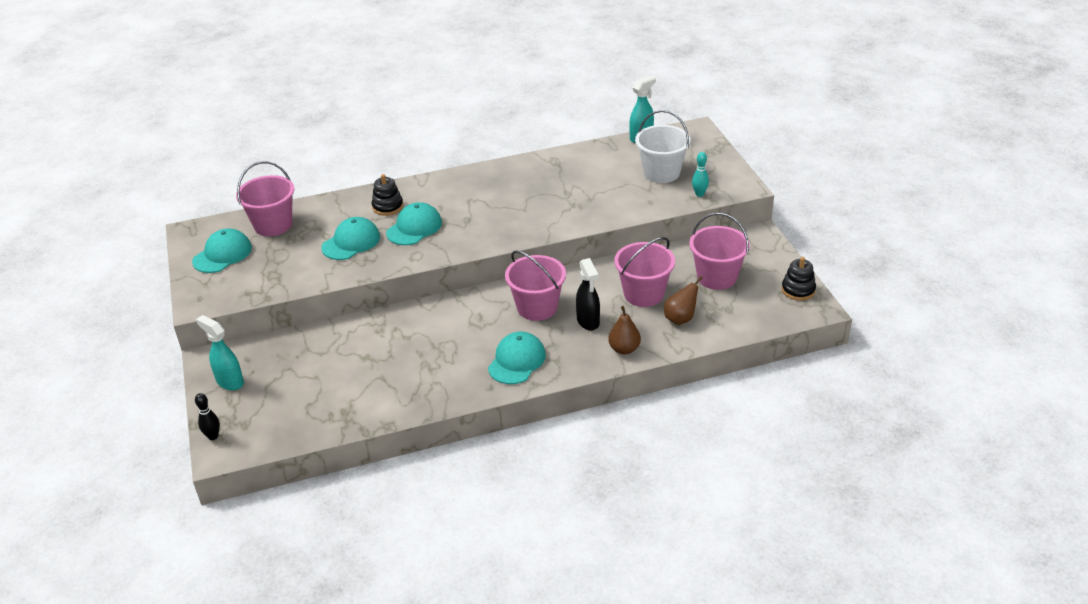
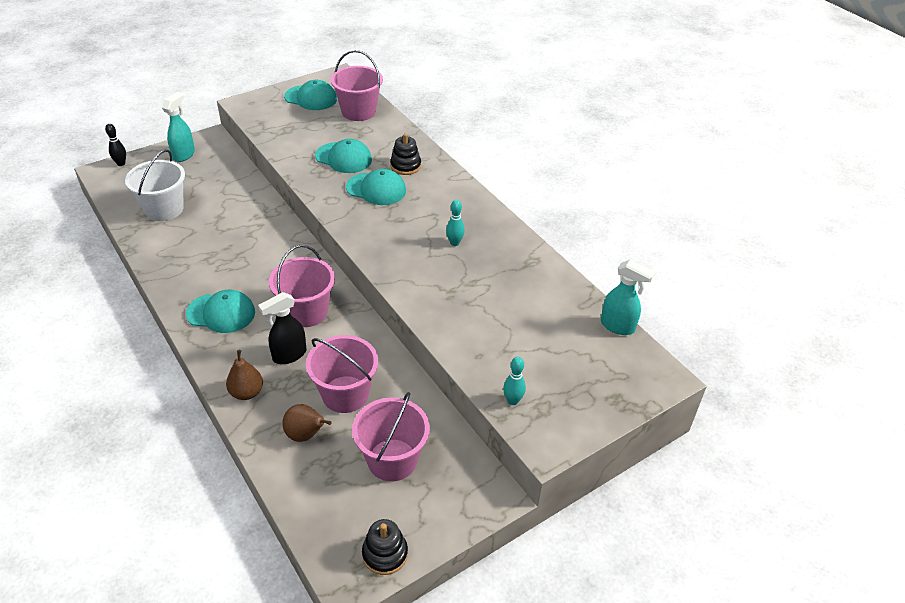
camera: 70 degrees right, 5 degrees up
(514, 194) = (454, 243): none -> turquoise bowling pin
(661, 172) = (546, 357): white bucket -> white bucket (164, 209)

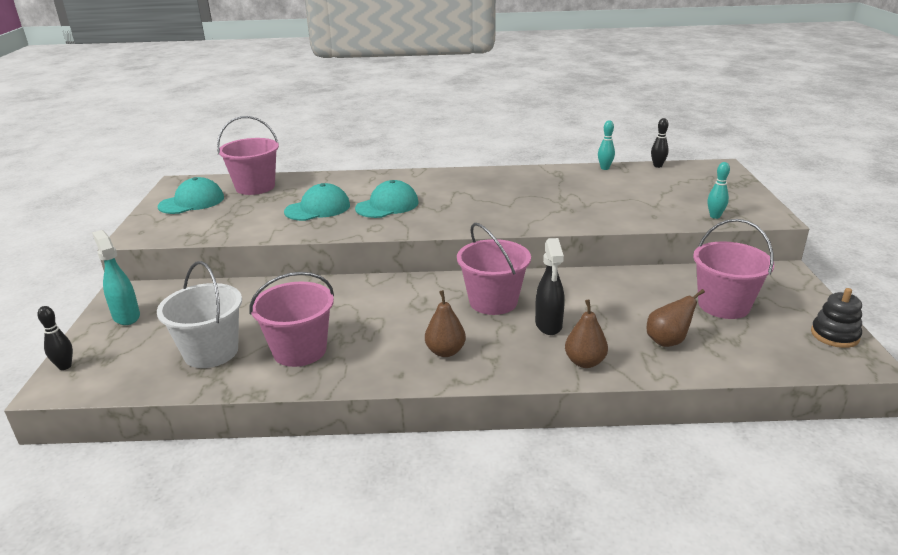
camera: 55 degrees left, 15 degrees down
(221, 313) = (445, 351): turquoise cap -> brown pear
(345, 394) = (626, 308): pink bucket -> pink bucket (300, 350)
(405, 166) = (371, 187): black stacking toy -> none
(454, 243) = (504, 193): turquoise bowling pin -> turquoise bowling pin (605, 168)
(618, 326) = (657, 166): turquoise spray bottle -> black bowling pin

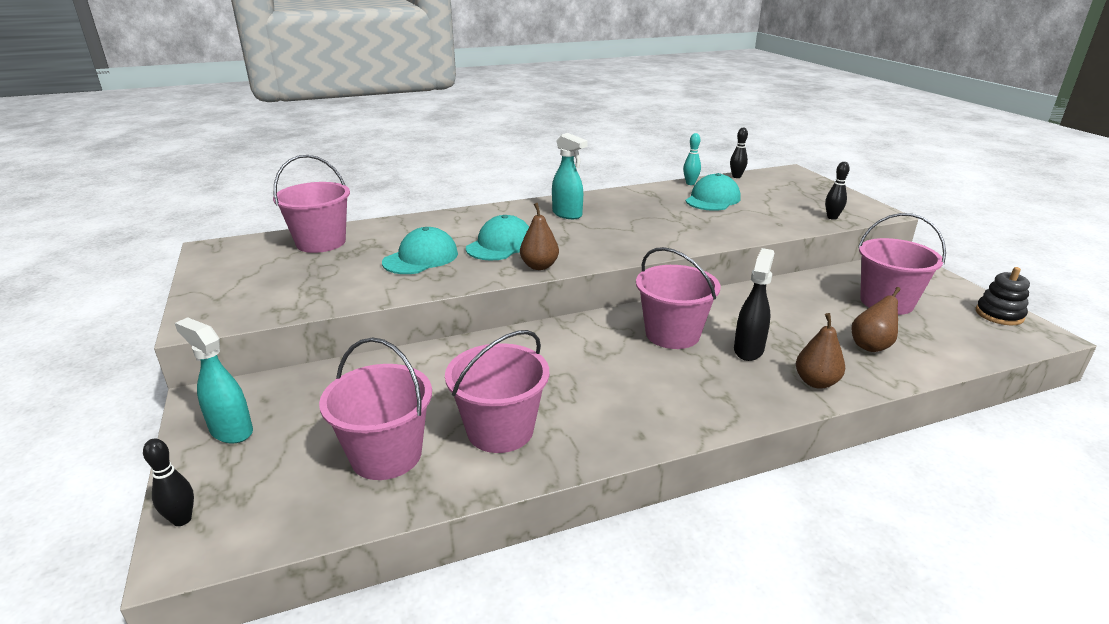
camera: 20 degrees left, 0 degrees up
(192, 202) = (249, 269): turquoise cap -> turquoise cap (712, 199)
(211, 352) = (386, 455): white bucket -> pink bucket
(445, 351) = (668, 398): brown pear -> brown pear (539, 266)
(465, 185) = (567, 214): none -> turquoise spray bottle
(548, 325) = (748, 350): black spray bottle -> black spray bottle turned 135 degrees counterclockwise
(715, 216) = (832, 217): turquoise bowling pin -> black bowling pin

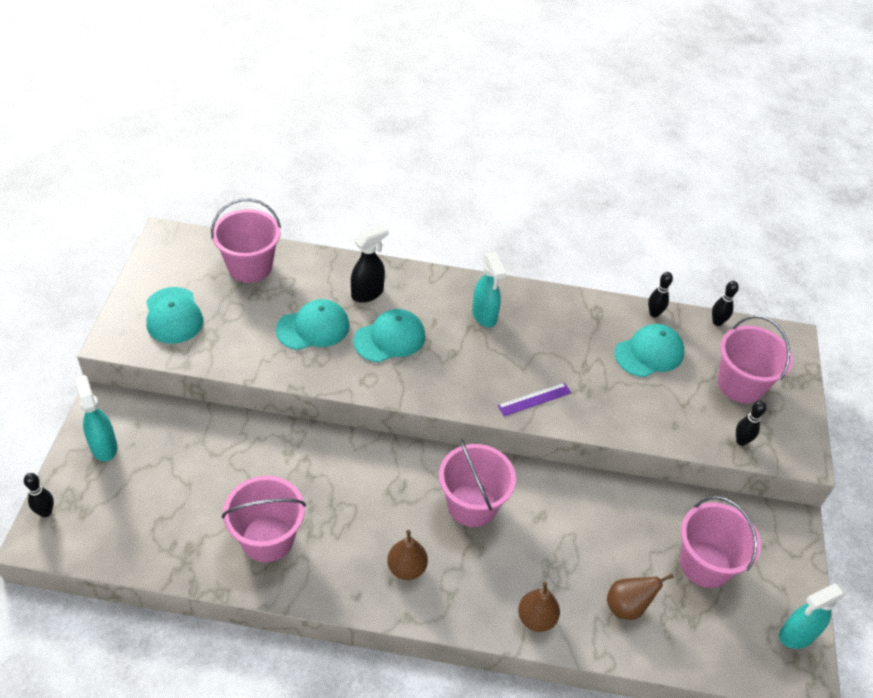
camera: 25 degrees right, 20 degrees up
(260, 289) = (173, 316): none -> turquoise cap
(386, 455) = (183, 521): pink bucket -> pink bucket (740, 384)
(539, 266) = (399, 386): brown pear -> brown pear (406, 568)
(661, 241) = (534, 399): none -> purple ruler
(690, 183) = (654, 313): turquoise bowling pin -> black bowling pin
(748, 350) = (517, 555): black spray bottle -> black spray bottle (368, 293)
(999, 314) = (796, 635): black stacking toy -> turquoise spray bottle

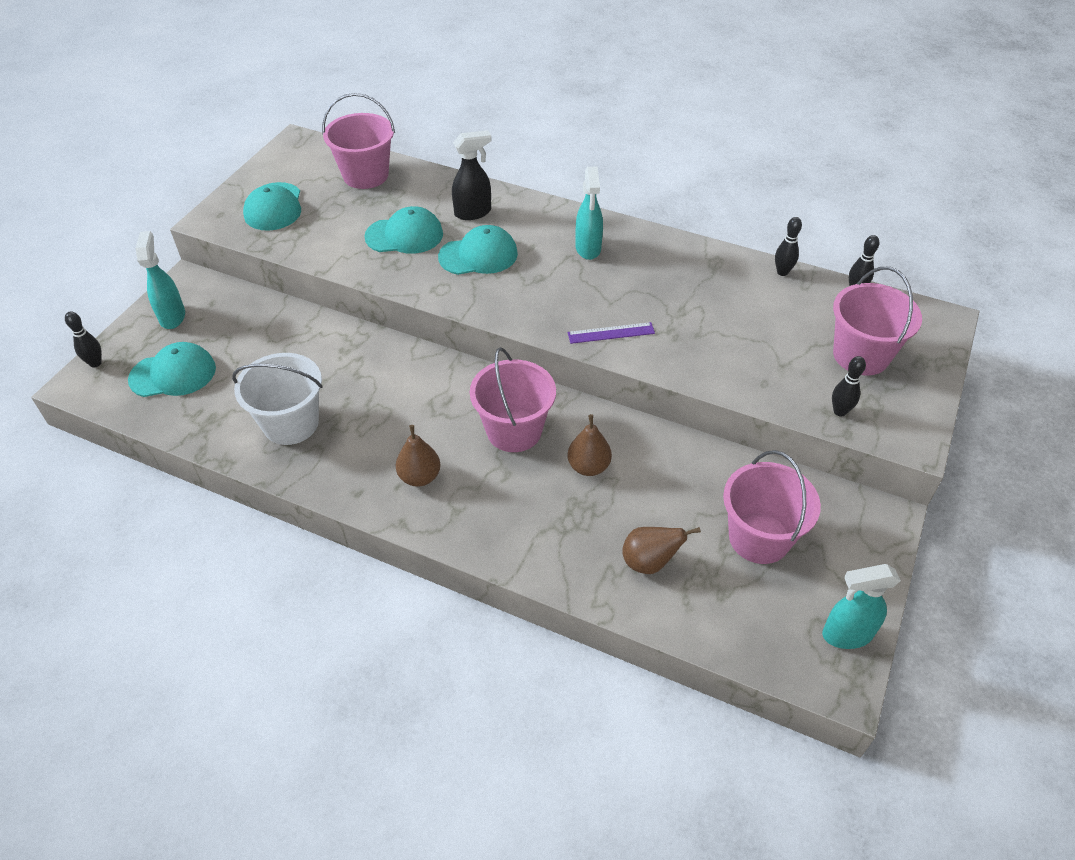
camera: 20 degrees right, 0 degrees up
(267, 538) = (291, 423): pink bucket -> white bucket
(536, 618) = (540, 553): brown pear -> brown pear (588, 466)
(649, 353) = (761, 309): turquoise cap -> turquoise cap (173, 374)

